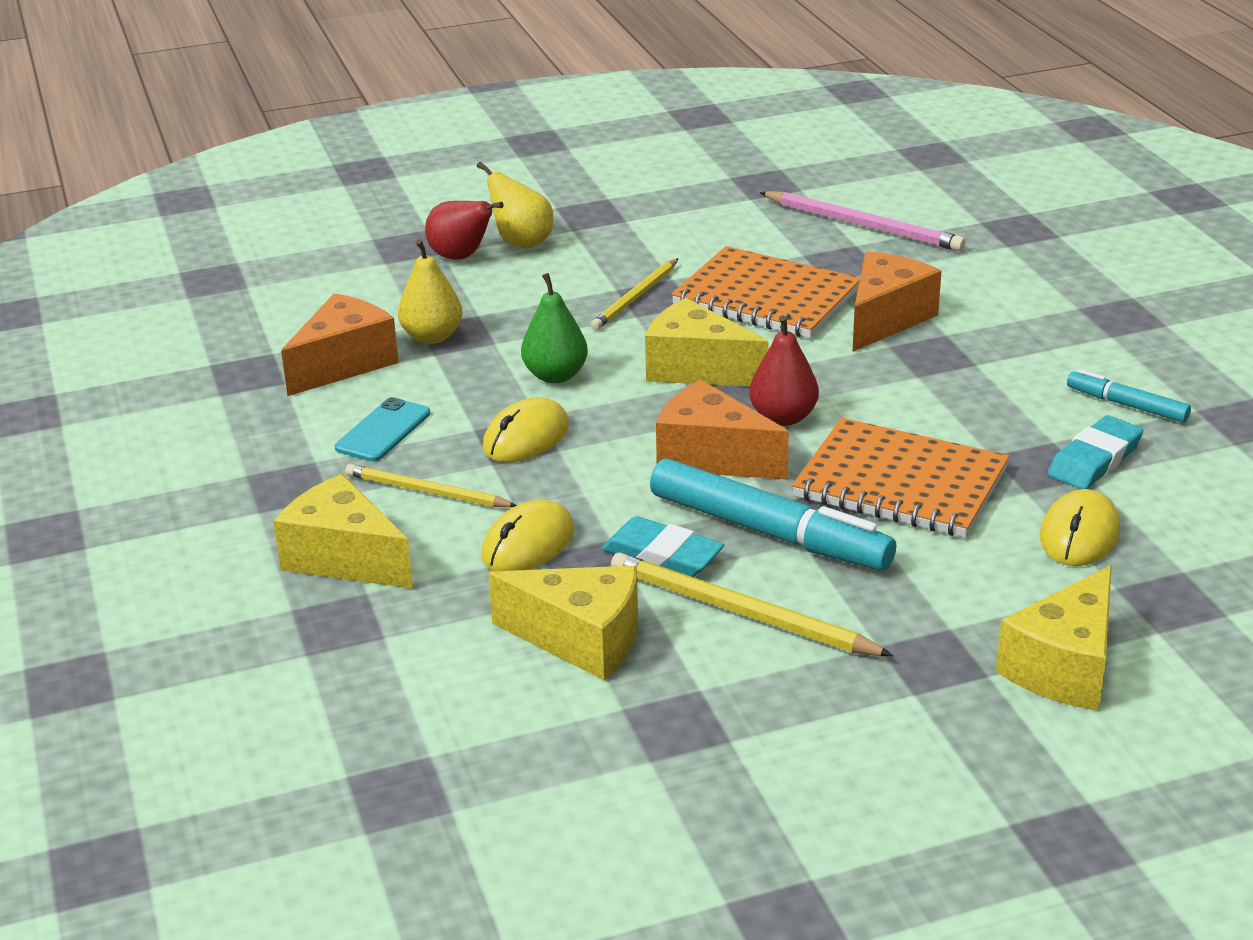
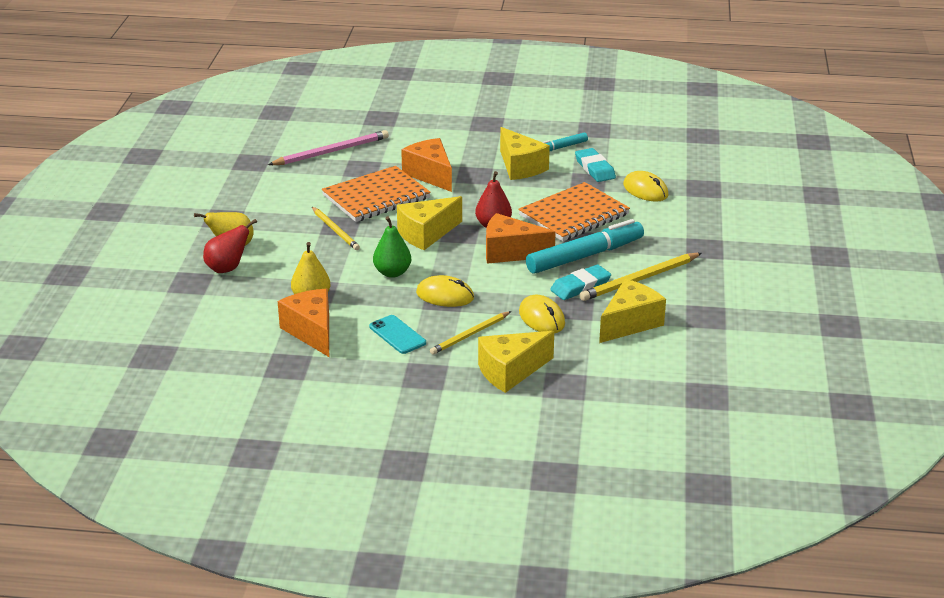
camera: 65 degrees left, 0 degrees up
(526, 437) = (445, 295): yellow mouse -> yellow mouse turned 45 degrees counterclockwise
(711, 457) = (510, 252): orange cheese -> orange cheese turned 45 degrees clockwise
(1064, 667) = (729, 223): yellow cheese -> yellow cheese (520, 167)

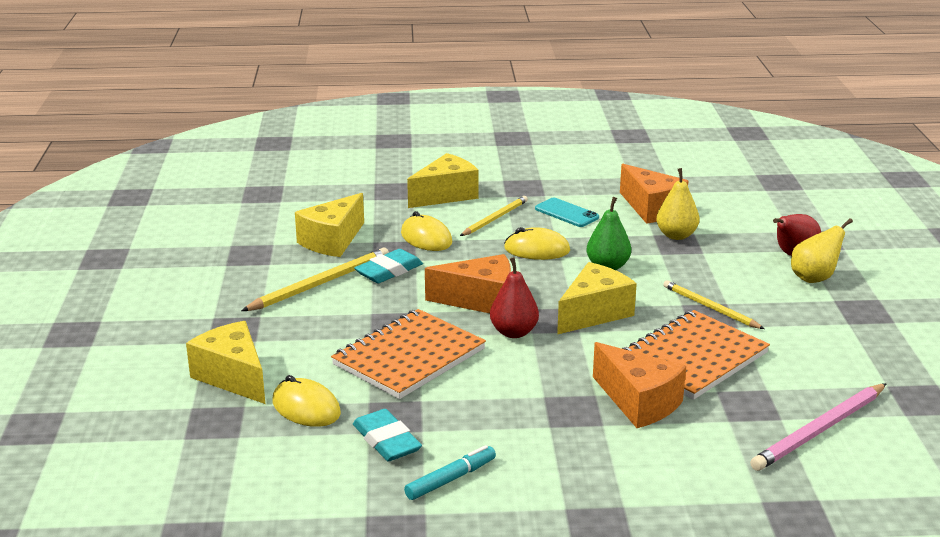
camera: 170 degrees right, 5 degrees down
(520, 167) = (506, 431): yellow cheese -> yellow cheese (233, 377)
(584, 256) = (388, 304): turquoise marker -> none

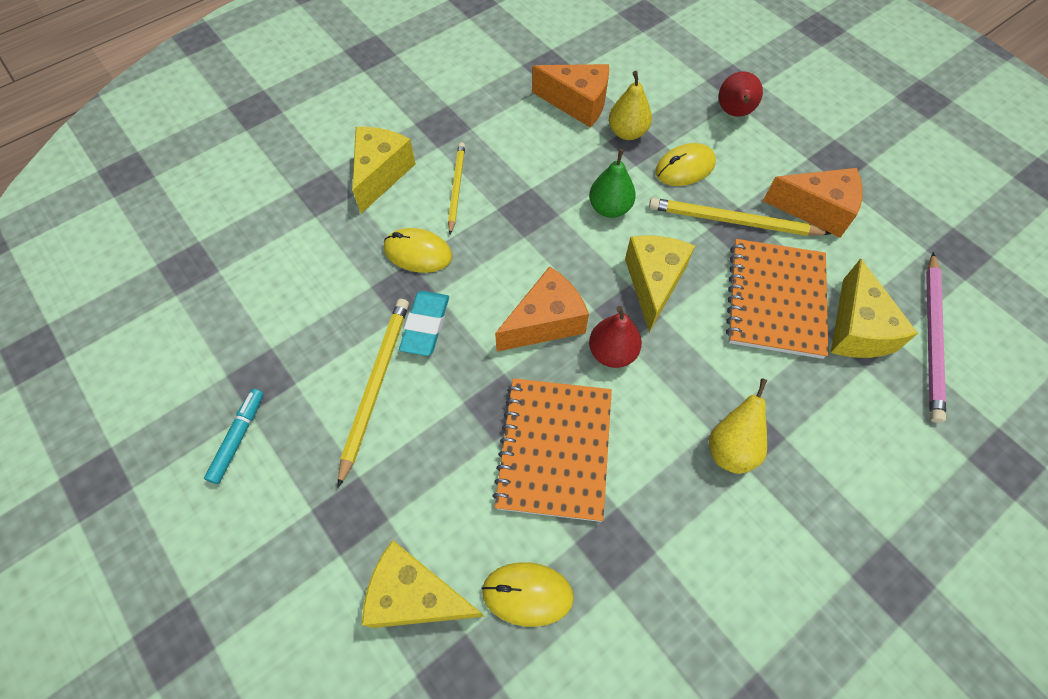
camera: 35 degrees left, 35 degrees up
(332, 241) = (329, 308): yellow cheese -> yellow cheese (856, 329)
(386, 440) = (639, 590): turquoise eraser -> none
(450, 479) = (737, 607): turquoise marker -> turquoise marker (238, 438)
(537, 249) = (531, 216): yellow mouse -> yellow mouse (684, 168)
(566, 213) = (512, 146): turquoise phone -> none
(638, 402) = (786, 388): orange cheese -> orange cheese (816, 210)
(710, 307) = (732, 221): yellow pencil -> yellow pencil, size x1.50
(814, 278) = (772, 136): yellow pear -> yellow pear (731, 447)

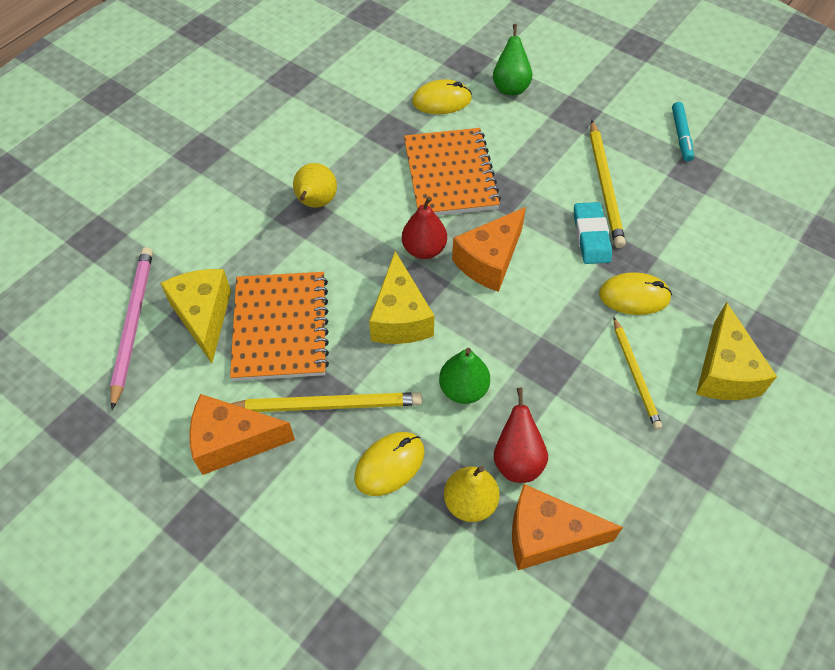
camera: 165 degrees right, 5 degrees down
(416, 595) = (510, 87): yellow cheese -> green pear
(734, 113) = (336, 573): red pear -> red pear (517, 460)

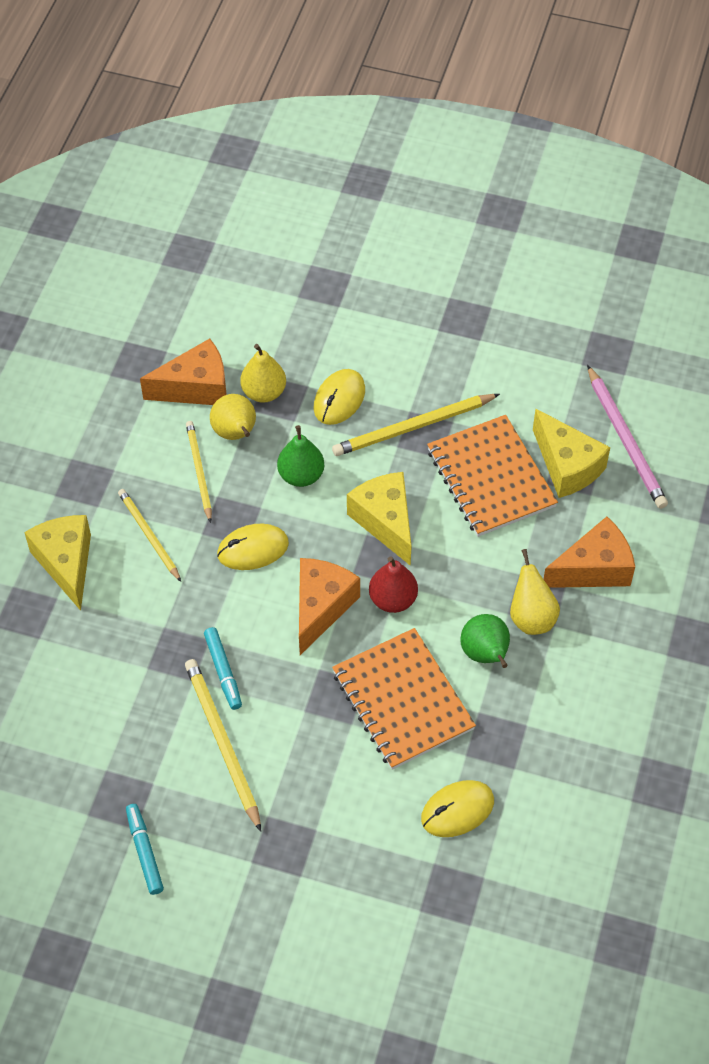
camera: 160 degrees right, 0 degrees up
(233, 441) = (475, 377): orange cheese -> orange cheese (593, 569)
(510, 87) = (379, 863): green pear -> green pear (485, 654)
(517, 460) = (235, 433): red pear -> yellow pear
(568, 428) = (199, 471): none -> yellow pencil
(591, 236) = (223, 671): turquoise eraser -> turquoise marker
(634, 296) = (164, 614): yellow mouse -> yellow mouse (253, 549)

